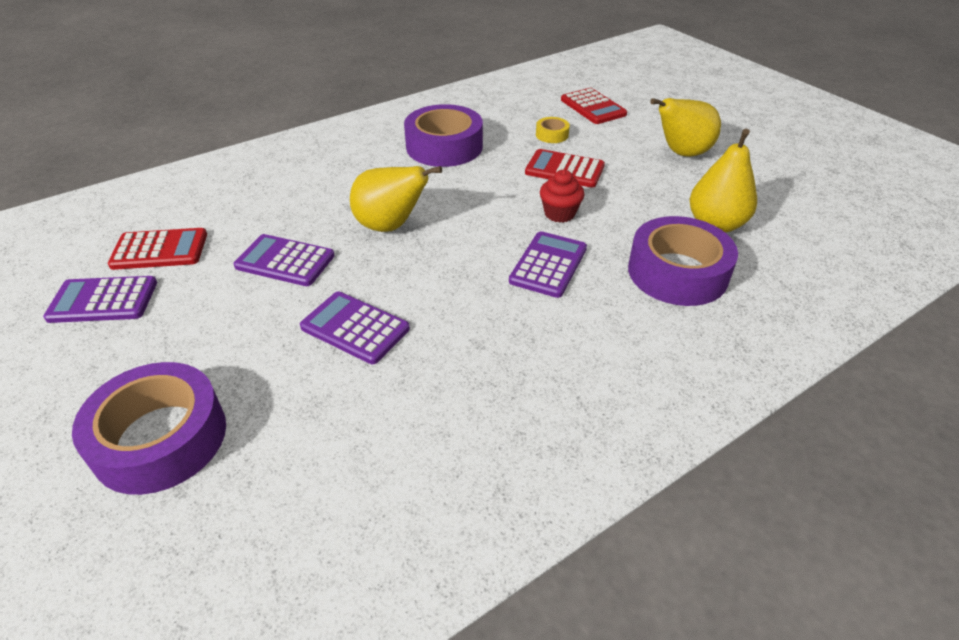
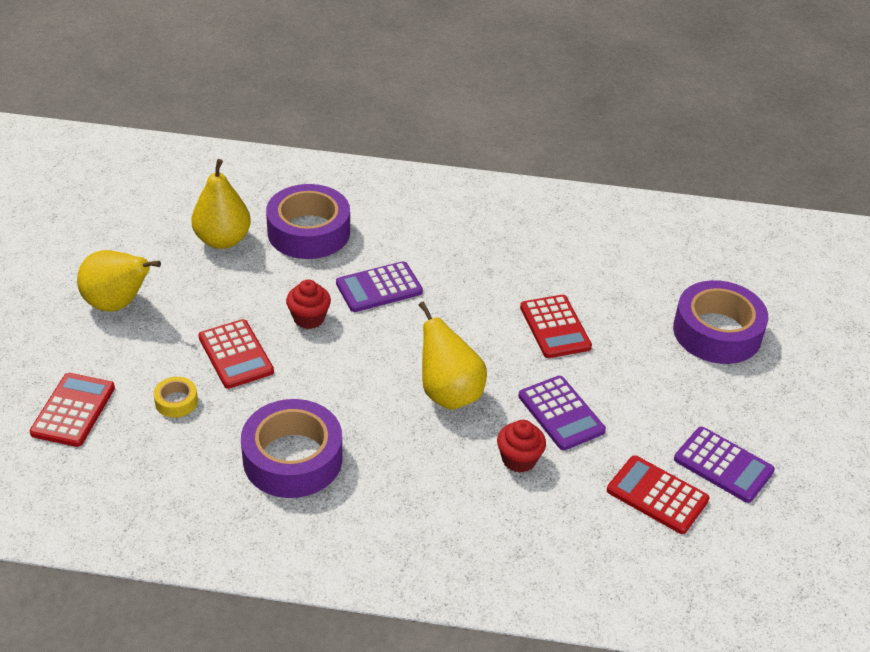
camera: 140 degrees left, 0 degrees up
(293, 217) = (519, 459): none -> red cupcake
(355, 328) = (555, 327): purple calculator -> red calculator

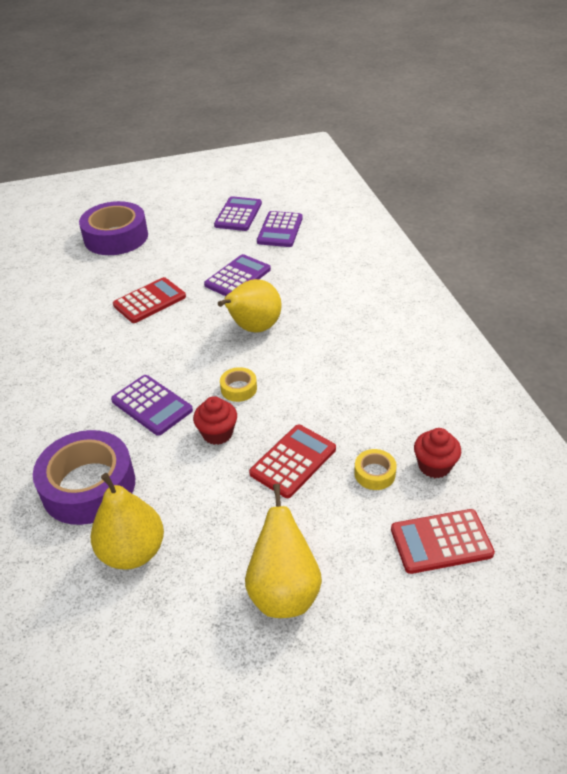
camera: 110 degrees left, 0 degrees up
(292, 458) = (375, 380): purple tape -> none
(359, 351) = (238, 388): none -> yellow tape
(519, 459) = (292, 283): red cupcake -> red cupcake (434, 466)
(657, 495) = (280, 230): red calculator -> purple calculator

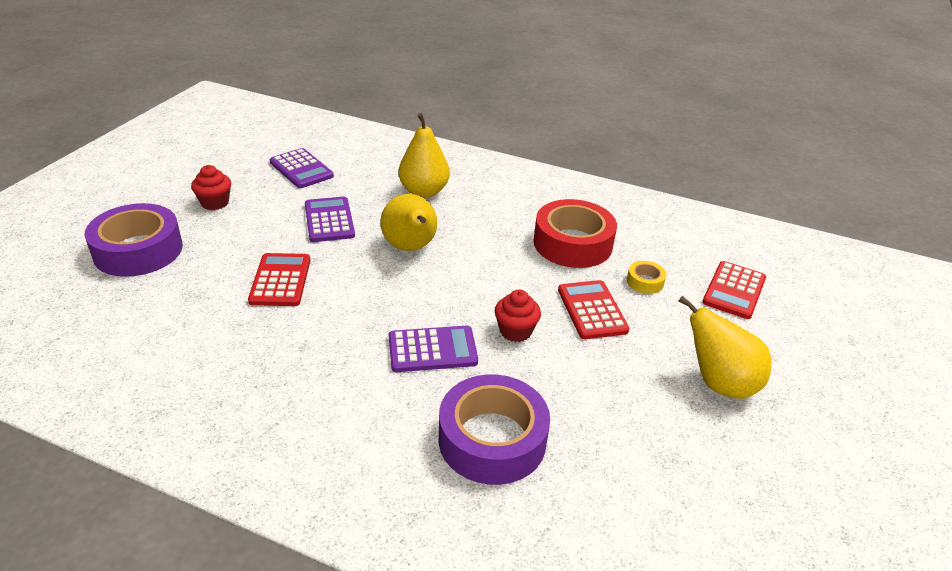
camera: 55 degrees left, 5 degrees down
(133, 552) = (603, 447): yellow pear -> yellow pear (424, 191)
(238, 214) = (239, 174): purple calculator -> none
(238, 388) = (475, 293): yellow tape -> none
(372, 403) = (572, 243): none -> red tape
(434, 466) = (664, 255): red cupcake -> red cupcake (215, 203)

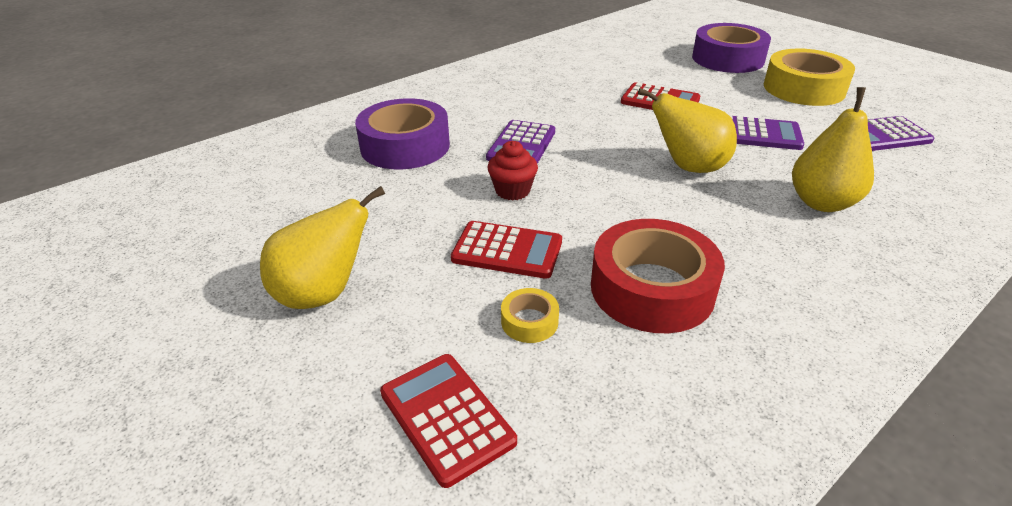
camera: 120 degrees right, 0 degrees up
(215, 203) = (803, 89): red cupcake -> yellow tape

